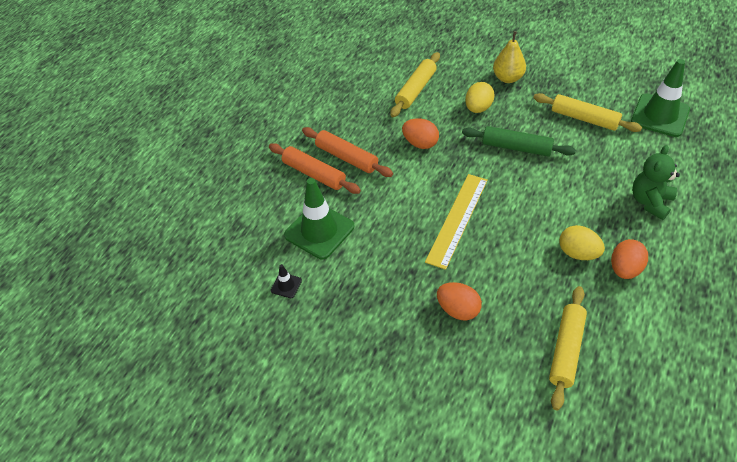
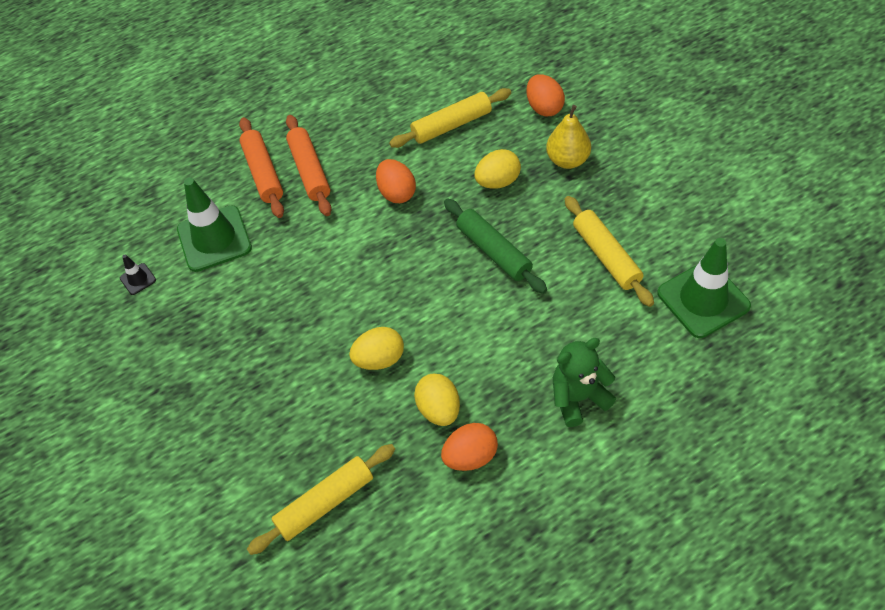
camera: 35 degrees right, 5 degrees up
(457, 219) = (353, 301): yellow ruler -> none
(458, 310) = (264, 397): orange egg -> orange egg (544, 107)
(510, 245) = (379, 359): none -> yellow egg

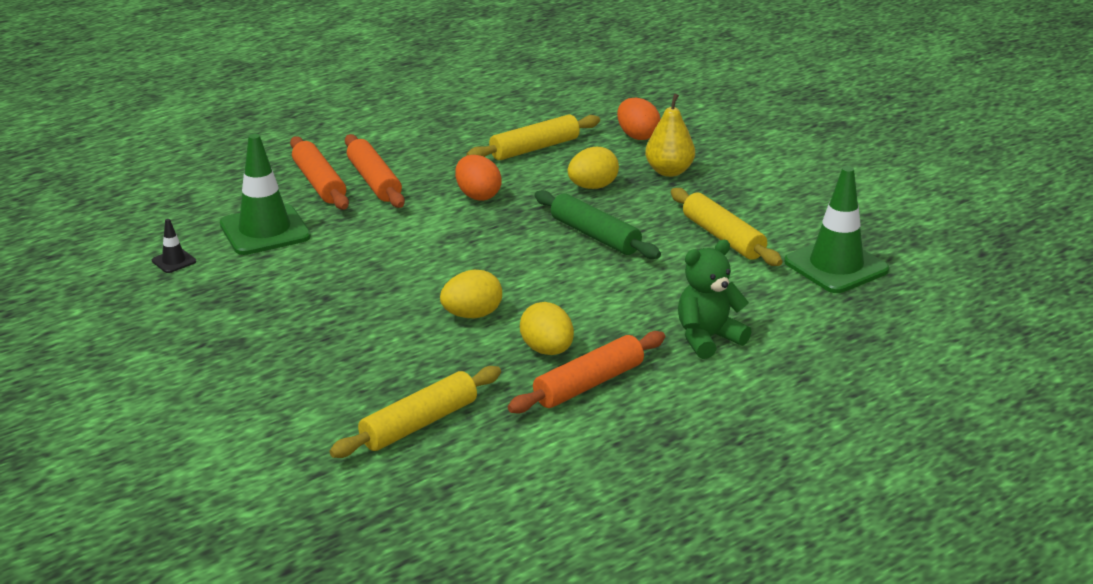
camera: 10 degrees left, 25 degrees down
(470, 456) = (589, 384): orange egg -> orange rolling pin

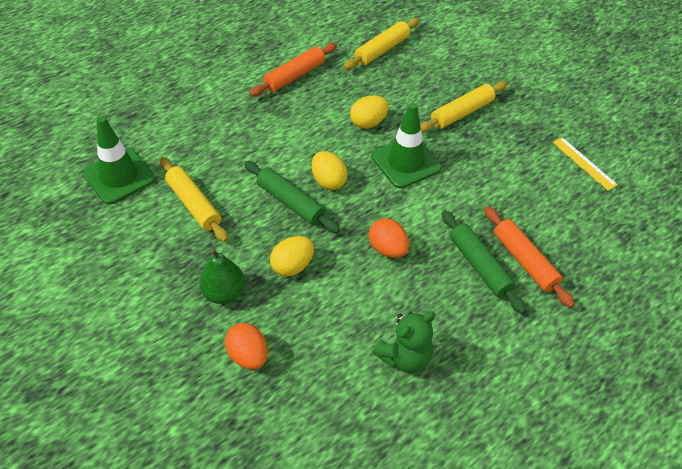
camera: 175 degrees right, 20 degrees up
(174, 261) = (584, 163): black traffic cone -> yellow ruler
(265, 230) = (538, 198): green traffic cone -> green traffic cone (406, 162)
(374, 181) = (479, 266): orange rolling pin -> green rolling pin
(534, 148) = (348, 327): yellow rolling pin -> yellow rolling pin (462, 113)
(547, 350) = (319, 98): yellow egg -> yellow egg (328, 181)
(669, 171) = (224, 293): yellow pear -> green pear
(708, 338) = (222, 109): green teddy bear -> green teddy bear (405, 357)

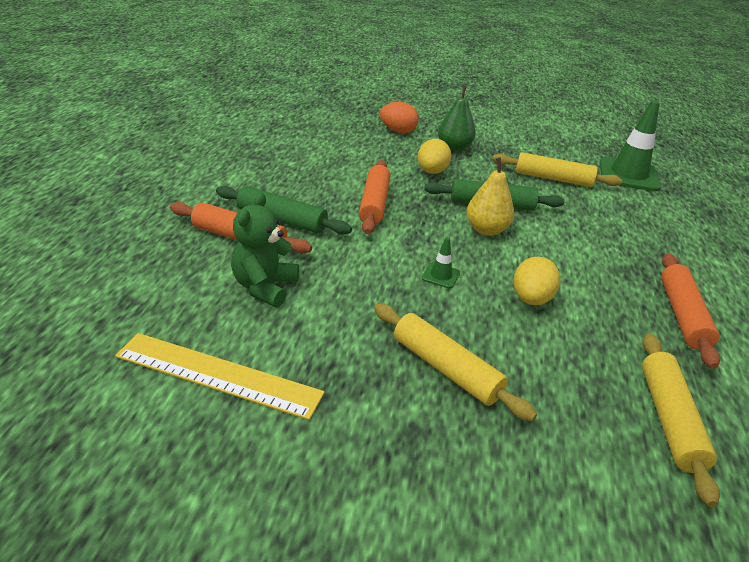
camera: 140 degrees right, 15 degrees down
(328, 181) = (486, 230): yellow egg -> yellow pear
(387, 249) = (374, 204): orange egg -> orange rolling pin
(405, 357) = (296, 156): green teddy bear -> green teddy bear (264, 287)
(406, 162) = (440, 275): green traffic cone -> green traffic cone, size x0.44
(462, 113) = (445, 369): yellow rolling pin -> yellow rolling pin turned 60 degrees counterclockwise
(584, 163) = (218, 375): yellow ruler -> yellow ruler, size x1.59

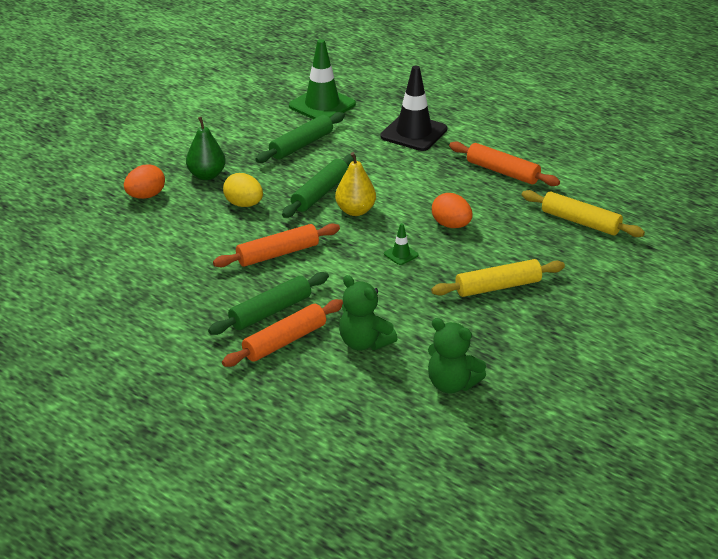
camera: 60 degrees left, 0 degrees up
(218, 375) = (452, 384): yellow ruler -> green teddy bear
(374, 204) = (277, 254): orange rolling pin -> orange rolling pin turned 60 degrees counterclockwise
(531, 299) = (451, 225): yellow egg -> orange egg
(553, 178) = (301, 145): yellow rolling pin -> green rolling pin
(662, 234) = (414, 133): none -> black traffic cone

